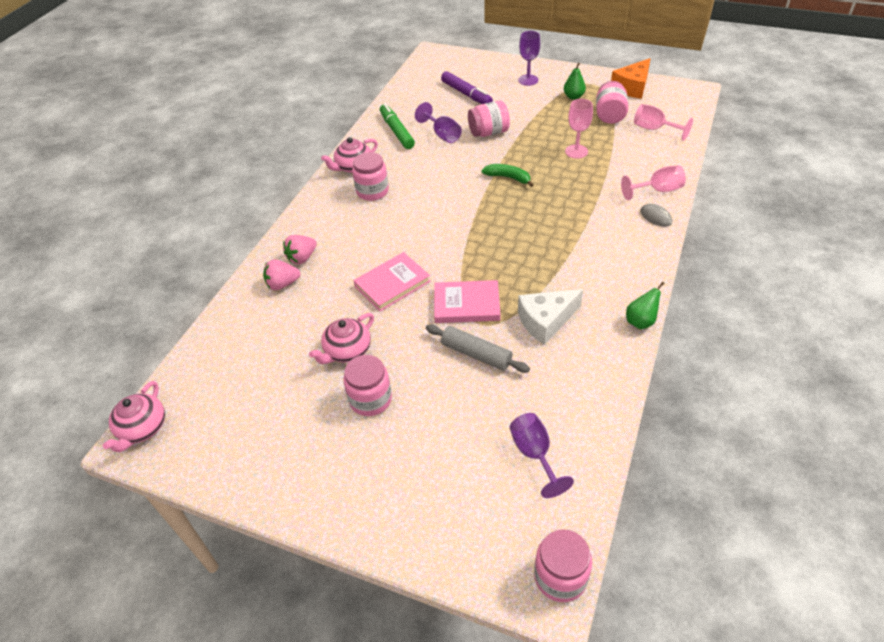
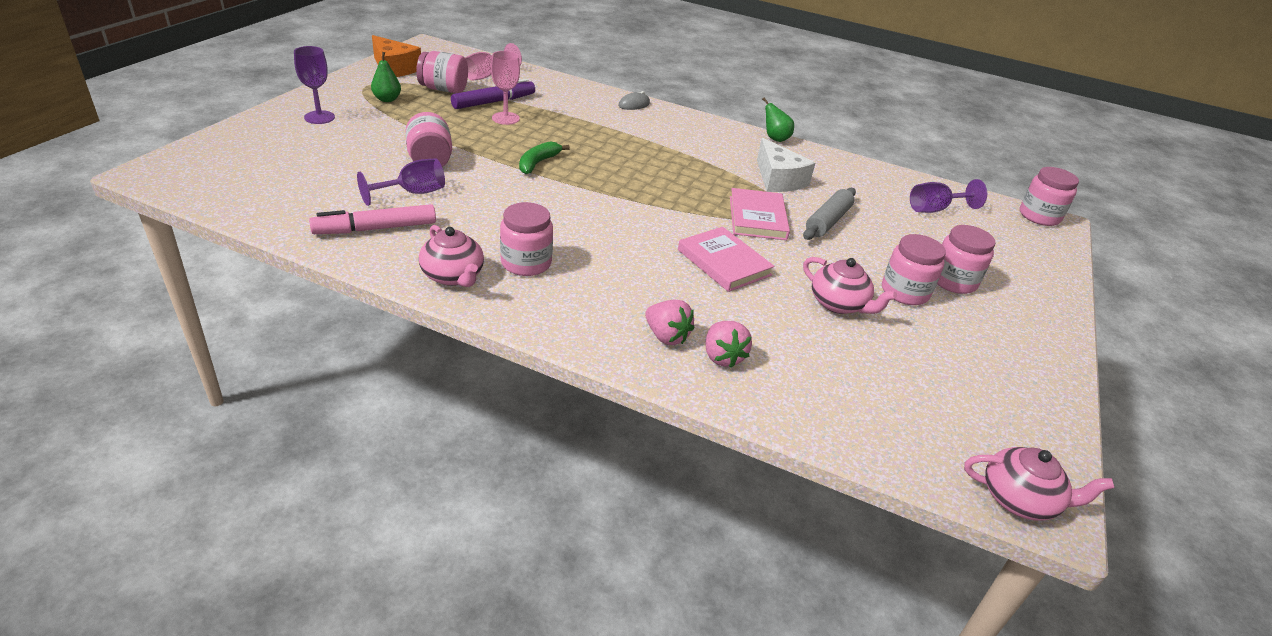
camera: 95 degrees left, 10 degrees down
(394, 442) = (953, 281): none -> pink jar
(397, 131) = (376, 228): green marker -> pink marker
(466, 94) = (315, 162): purple marker -> purple marker (493, 102)
(658, 190) = (593, 95): pink goblet -> none

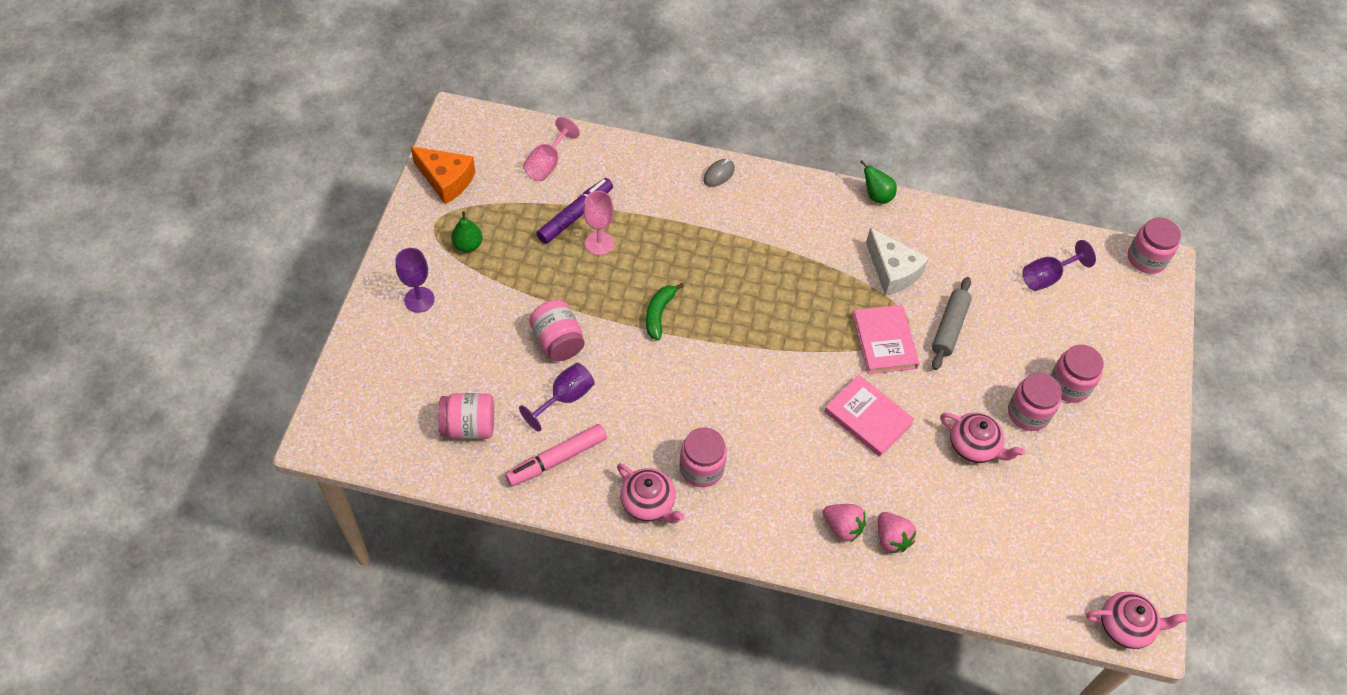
camera: 10 degrees left, 20 degrees up
(444, 89) = (515, 207): pink jar -> pink jar (469, 426)

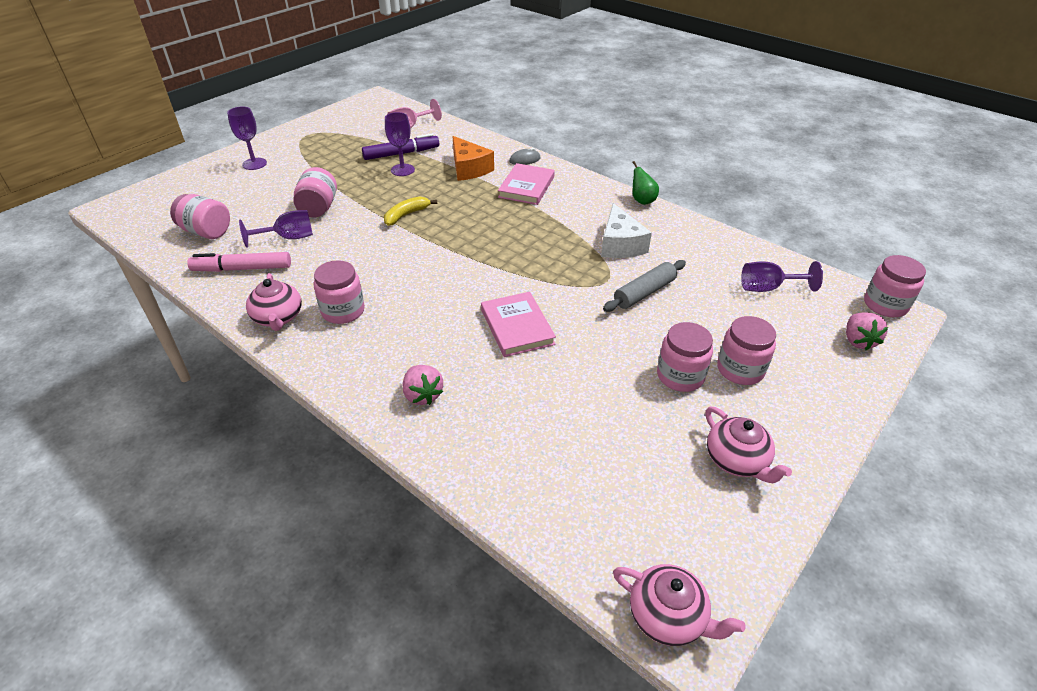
camera: 30 degrees right, 15 degrees down
(446, 180) = (337, 119): orange cheese -> orange cheese (469, 169)
(468, 245) = (315, 149): green pear -> none
(599, 243) = (402, 170): pink goblet -> purple goblet
(659, 314) = (406, 215): green banana -> yellow banana
(884, 341) = (576, 283): pink book -> pink book (526, 187)
(891, 538) = (461, 422): pink strawberry -> pink strawberry (858, 341)
(974, 446) = (604, 381): pink teapot -> pink teapot (737, 460)

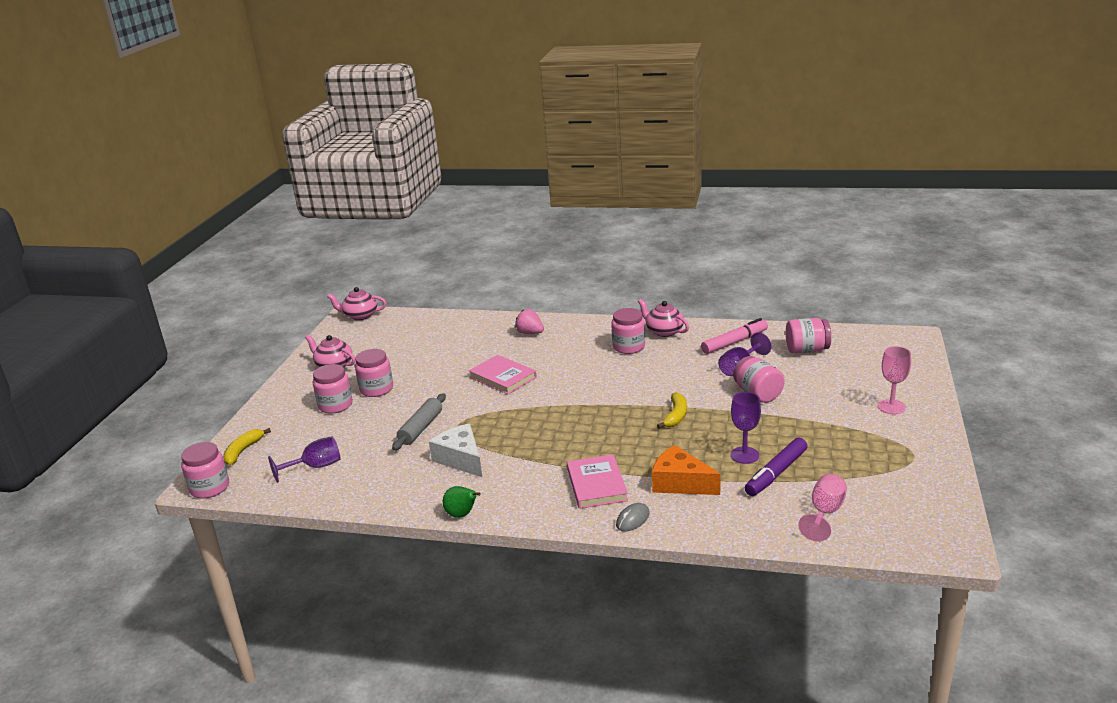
camera: 155 degrees right, 15 degrees down
(254, 164) = (891, 407): purple goblet -> pink goblet
(858, 341) = (243, 451): pink strawberry -> yellow banana

